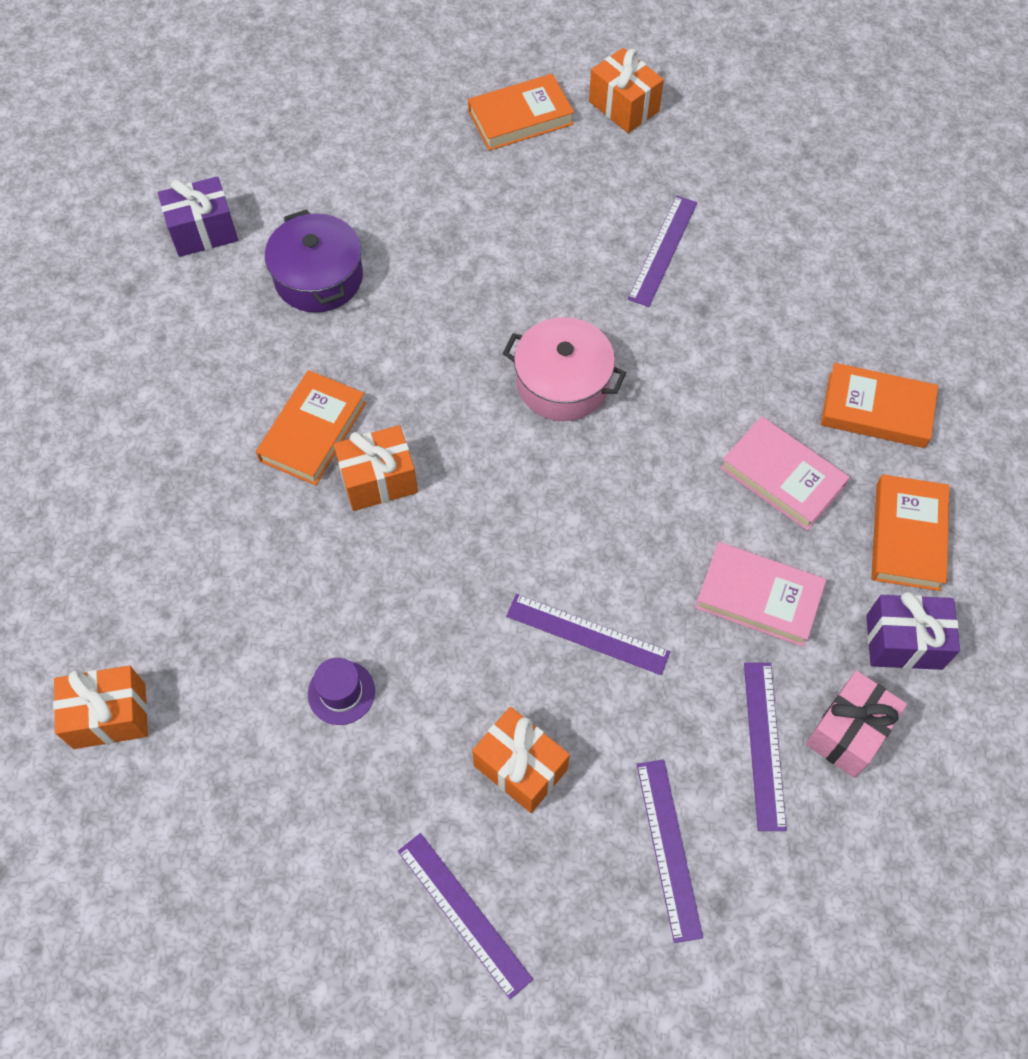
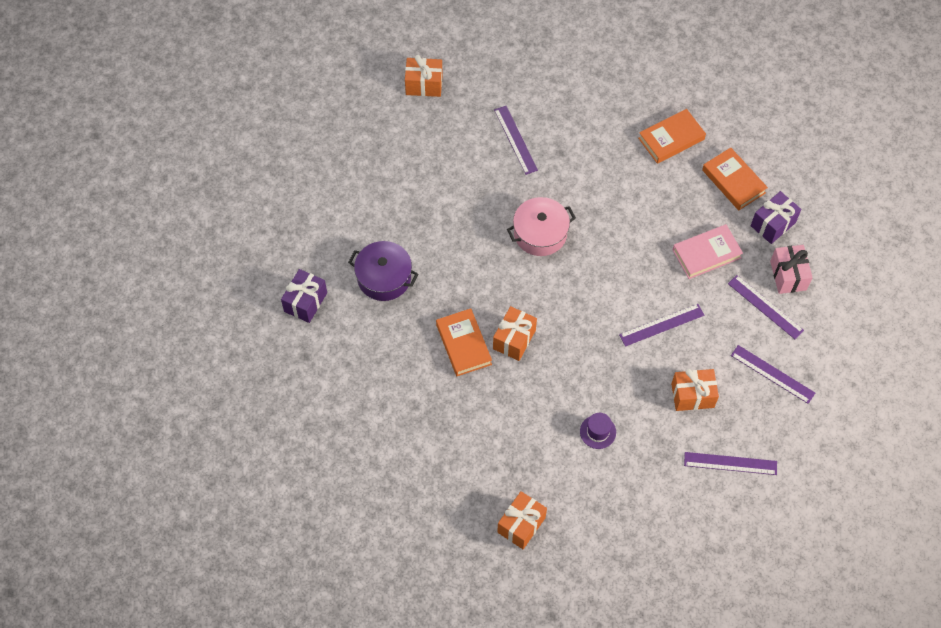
camera: 45 degrees left, 0 degrees up
(520, 118) = (384, 128): orange book -> none
(782, 477) = (665, 198): pink book -> none

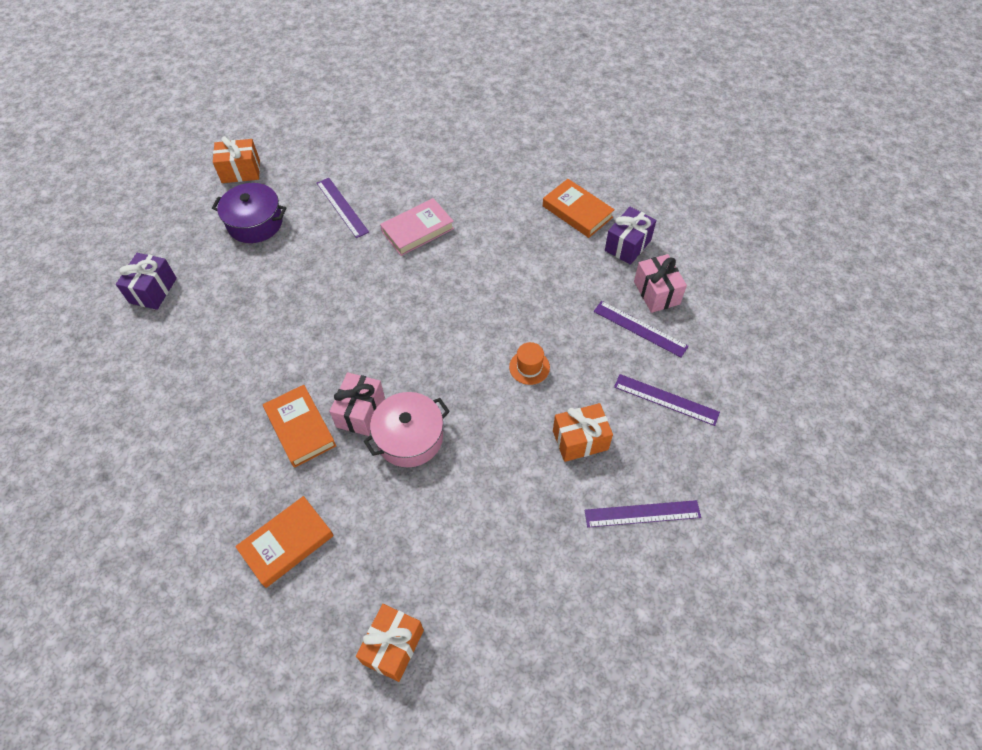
camera: 10 degrees left, 5 degrees down
(305, 302) = (106, 412): purple gift -> purple gift (153, 290)
(384, 277) = (202, 368): purple pot -> purple pot (255, 223)
(514, 339) = (360, 412): orange gift -> pink gift
(540, 233) = (378, 293): pink pot -> pink pot (409, 437)
(598, 432) = (475, 504): purple hat -> none
(661, 325) = (529, 367): purple ruler -> orange hat
(671, 139) = (505, 183): orange book -> orange book (287, 543)
(706, 254) = (564, 285): pink book -> pink book (417, 230)

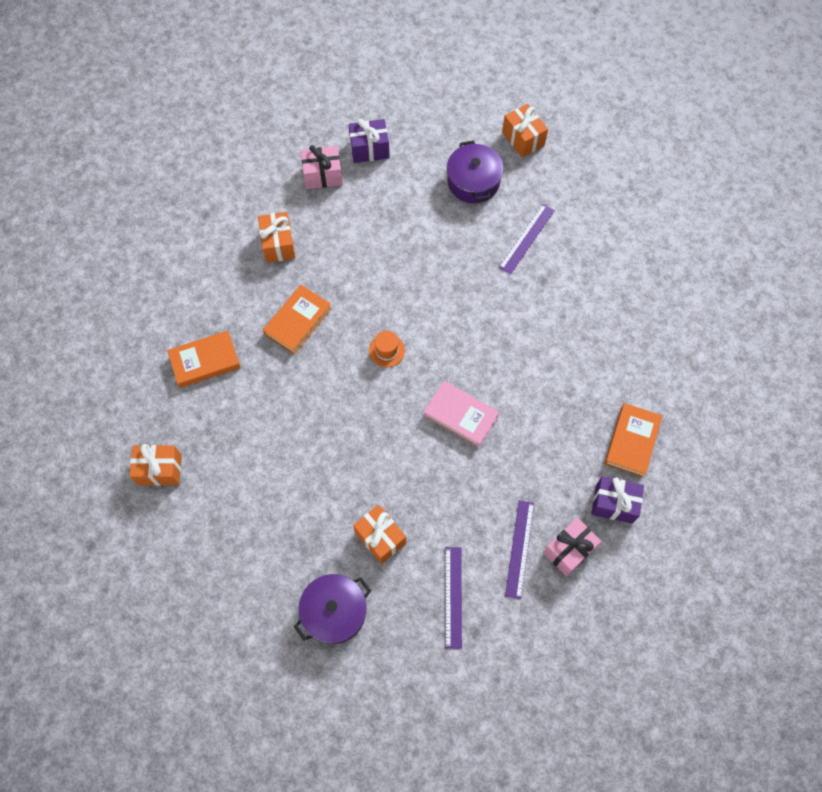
camera: 65 degrees right, 10 degrees up
(197, 414) = (278, 244): none -> orange gift
(287, 543) = (205, 361): orange book -> orange book turned 45 degrees counterclockwise
(360, 412) = (330, 357): pink gift -> pink gift (323, 175)
(409, 437) = (324, 404): pink pot -> none
(417, 230) = (533, 312): pink book -> pink book (460, 415)
(529, 367) = (433, 468): orange hat -> orange hat (386, 350)
(642, 513) = (334, 612): purple ruler -> purple pot

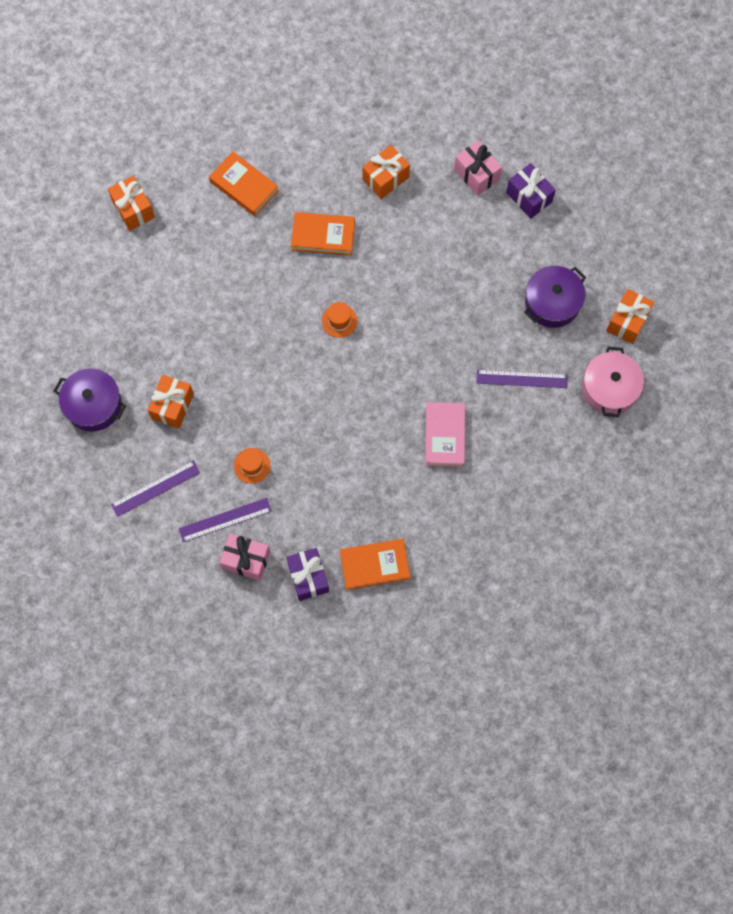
camera: 60 degrees right, 5 degrees up
(460, 415) = (315, 412): pink book -> pink book (444, 436)
(480, 497) = (252, 465): none -> orange hat
(573, 181) = (609, 388): none -> pink pot

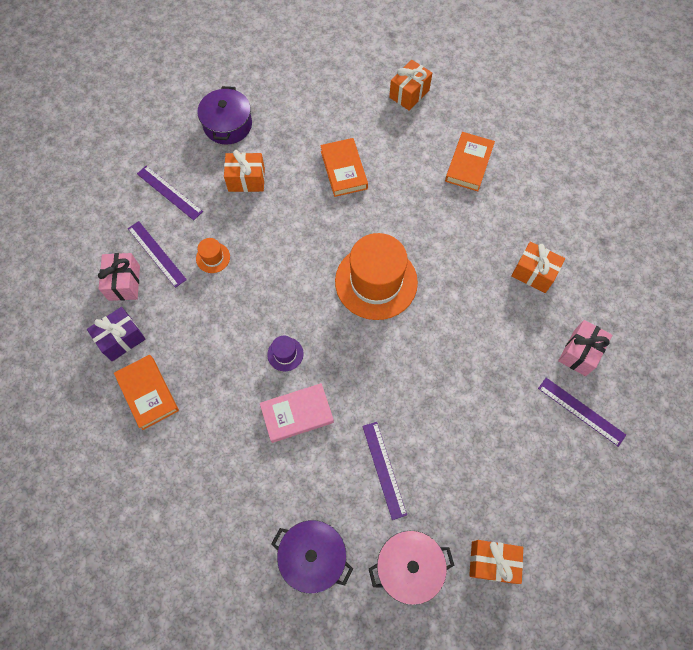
camera: 70 degrees right, 5 degrees down
(323, 236) = (452, 241): orange book -> orange book (343, 170)
(339, 321) = (376, 282): orange hat -> orange hat, size x2.38
(382, 428) = (285, 354): none -> purple hat
(529, 197) = (581, 411): purple gift -> purple ruler
(552, 302) = (478, 473): purple pot -> purple pot (313, 556)

